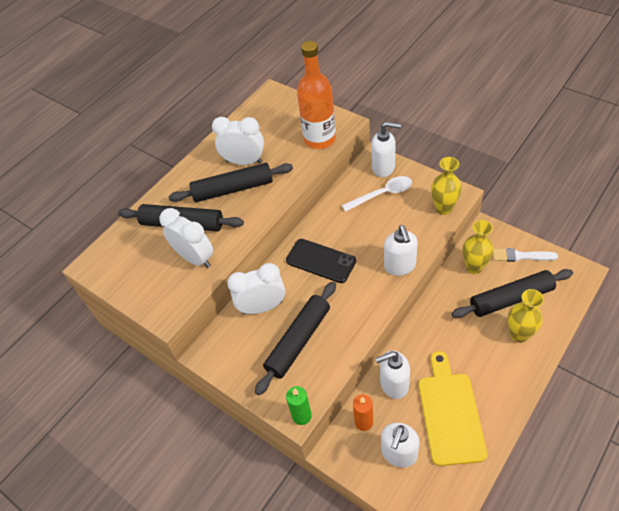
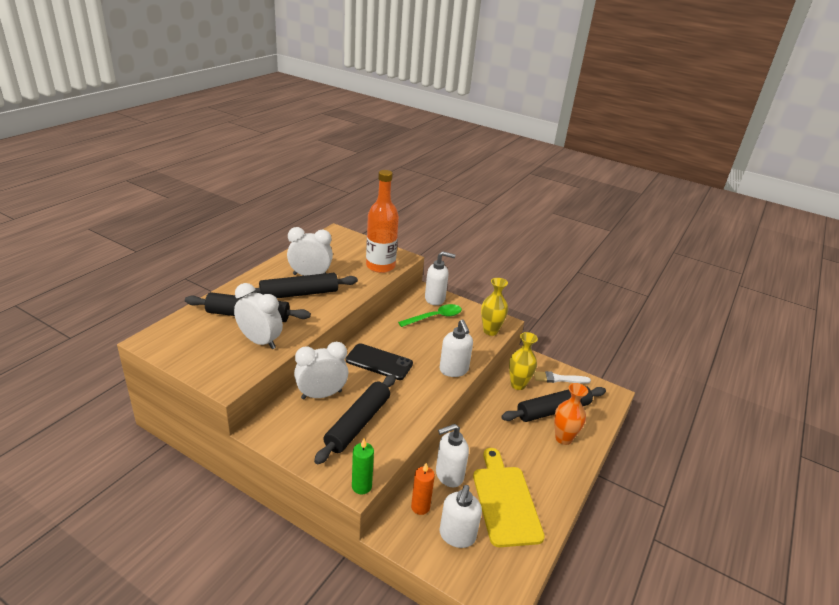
camera: 15 degrees left, 20 degrees down
(382, 194) = (435, 317): white spoon -> green spoon
(519, 334) = (563, 438): yellow vase -> orange vase

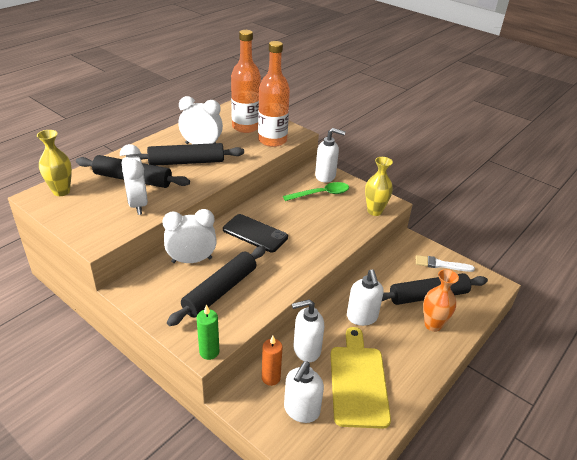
camera: 10 degrees right, 5 degrees up
(260, 341) = (137, 204): white clock -> white clock turned 150 degrees counterclockwise
(350, 254) = (246, 127): none -> orange bottle
(454, 370) = (328, 247): white soap dispenser -> white soap dispenser (362, 317)
(518, 385) = (397, 267): yellow vase -> yellow vase (61, 191)

